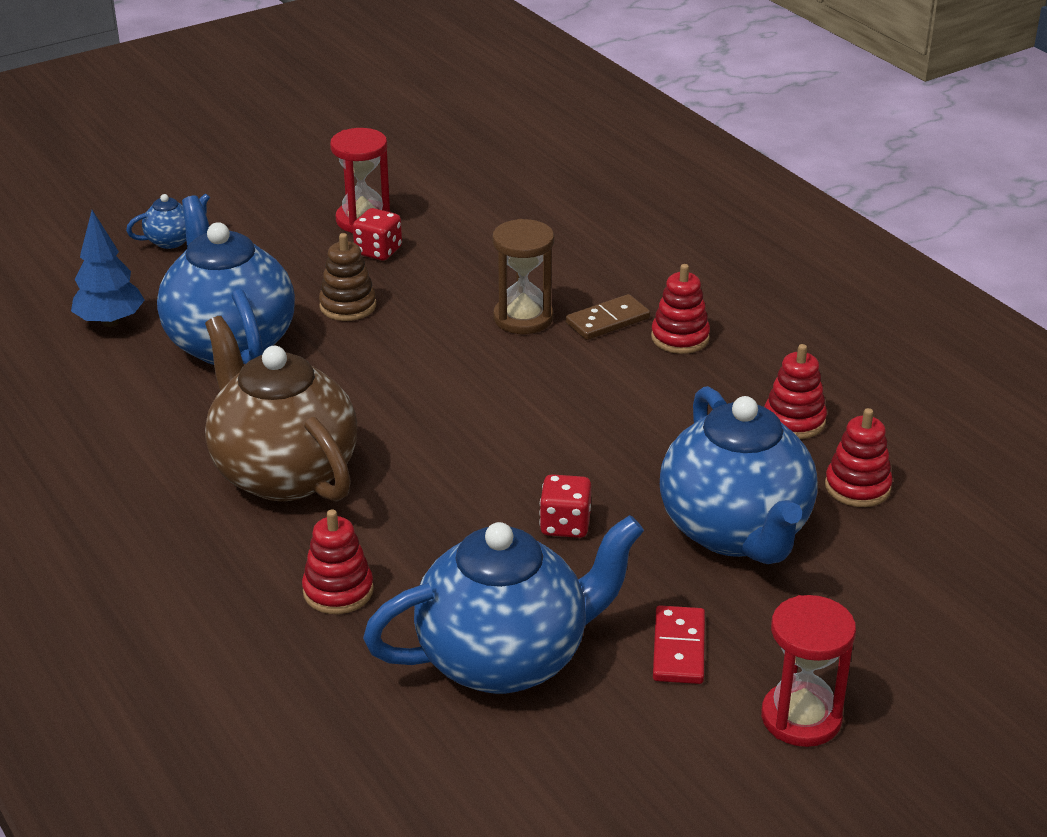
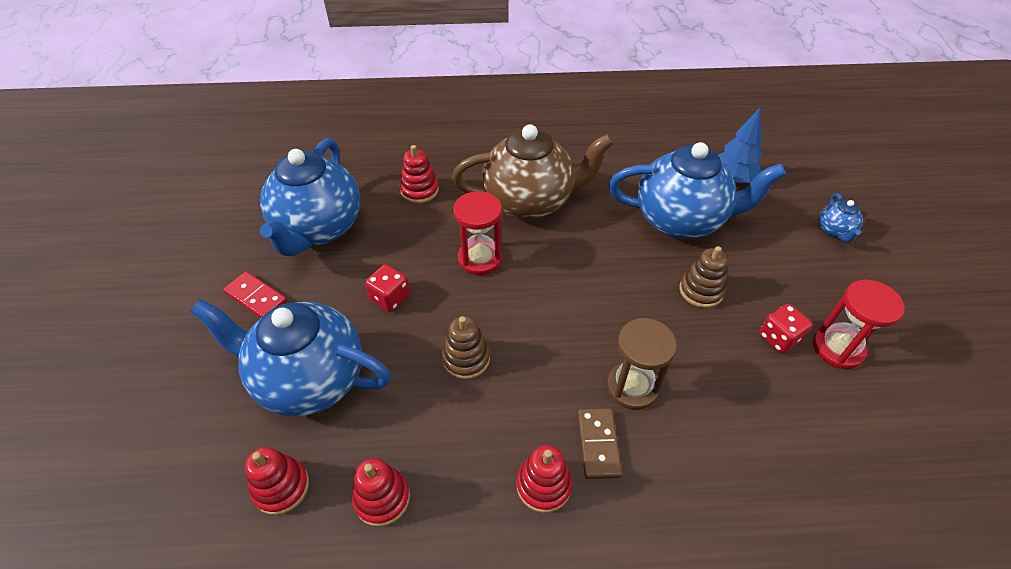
camera: 120 degrees right, 15 degrees up
(593, 430) = (466, 359): none -> brown stacking toy
(801, 718) = (163, 321): red hourglass -> red hourglass (480, 258)

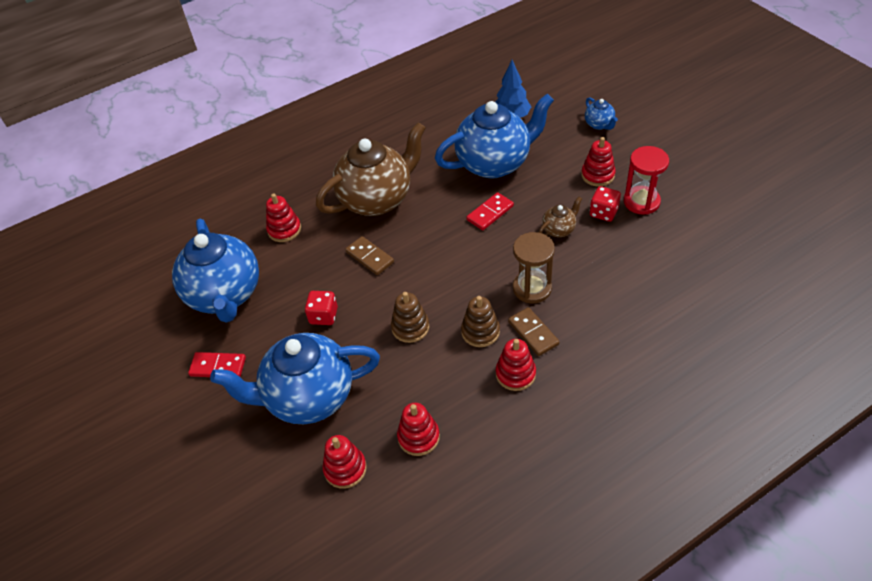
camera: 25 degrees left, 0 degrees up
(480, 258) = (370, 257): red hourglass -> brown domino
(640, 273) = (490, 213): none -> red domino
(701, 290) = (537, 206): brown stacking toy -> brown stacking toy (480, 331)
(710, 331) = (559, 229): none -> brown teapot
(798, 289) = (597, 175): none -> red stacking toy

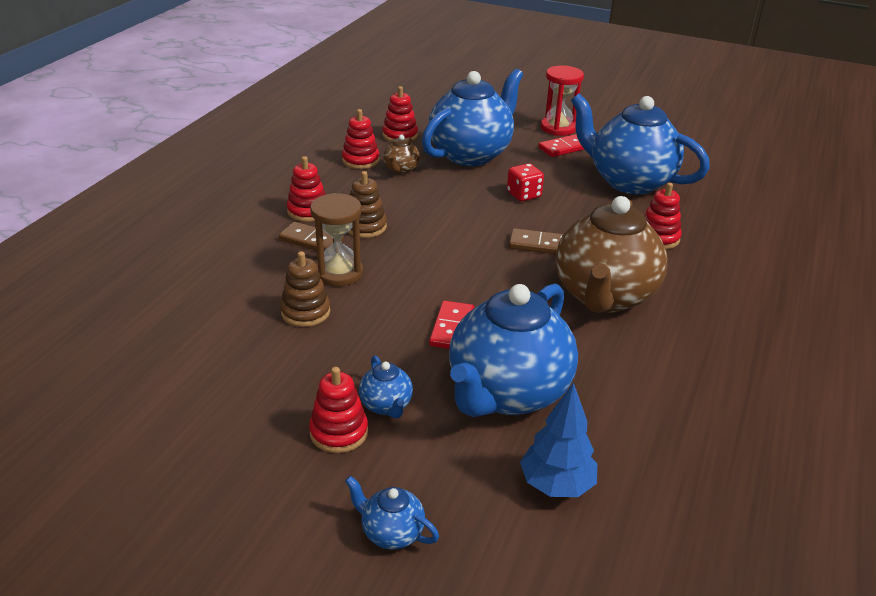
camera: 140 degrees right, 15 degrees down
(410, 327) = (435, 211): brown stacking toy -> brown stacking toy (305, 312)
(559, 229) = (348, 339): brown teapot -> brown teapot (401, 169)
(563, 180) = (386, 405): none -> blue teapot
(603, 212) = (299, 380): red dice -> none
(641, 202) = (250, 414): red hourglass -> red hourglass (558, 128)

